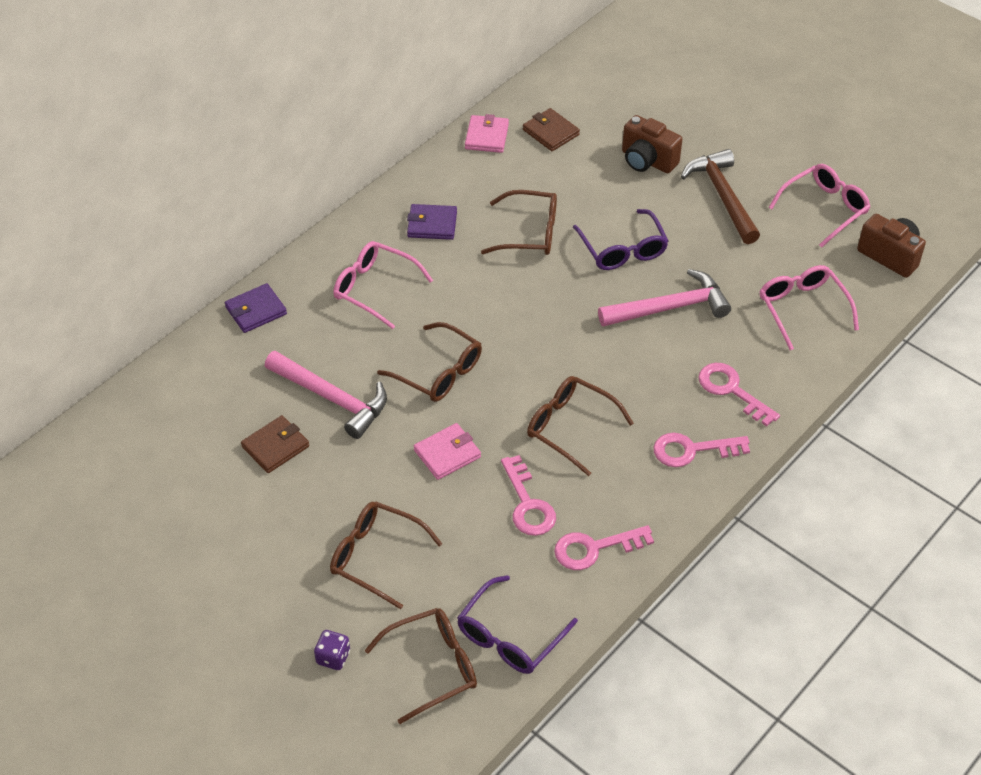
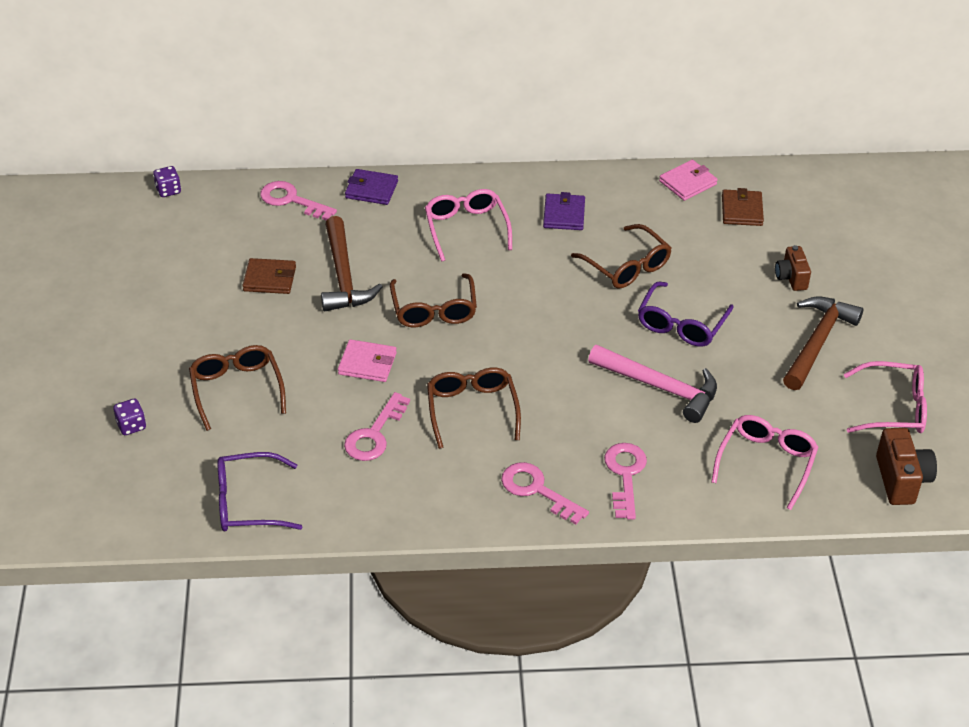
camera: 45 degrees right, 5 degrees down
(79, 438) = (168, 190): none -> purple dice
(332, 398) = (343, 276): pink hammer -> brown hammer
(432, 224) = (564, 214): purple wallet -> purple wallet turned 45 degrees clockwise
(432, 667) = (178, 480): brown glasses -> none
(594, 548) = (378, 496): pink key -> pink key (291, 200)
(647, 161) = (791, 278): brown camera -> brown camera, size x0.67

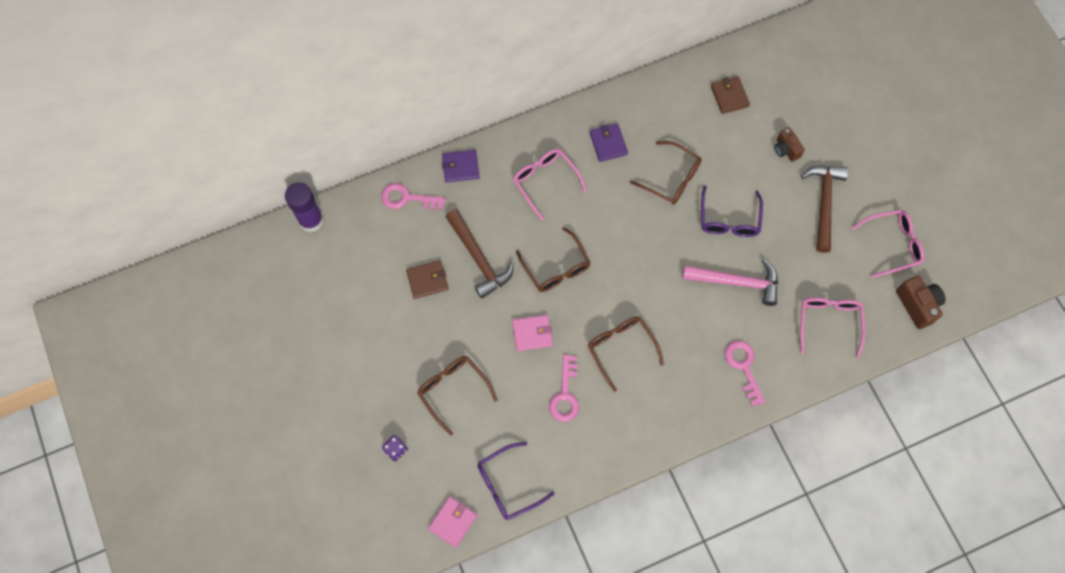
camera: 20 degrees left, 25 degrees up
(168, 190) = (311, 220): purple dice -> purple glue stick
(537, 490) = (692, 402): pink key -> none
(687, 183) = (682, 82): pink wallet -> pink wallet (452, 522)

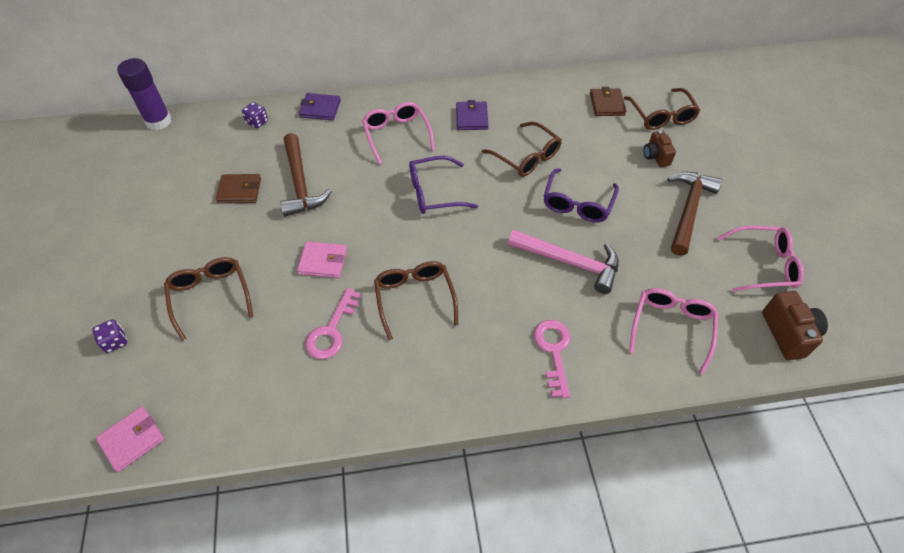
camera: 15 degrees right, 15 degrees down
(407, 198) = (257, 122): pink key -> purple dice
(508, 485) = (219, 413): purple glasses -> purple glasses (434, 192)
(556, 267) = (376, 207): brown glasses -> brown glasses (661, 116)

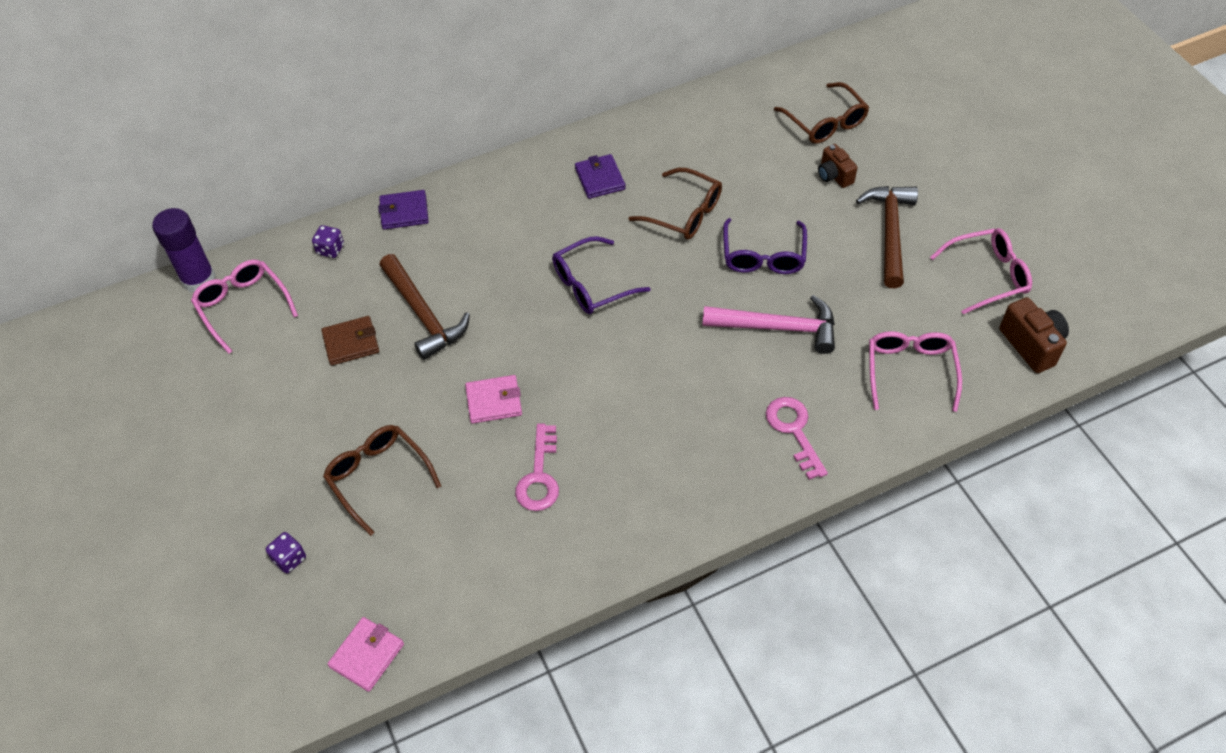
camera: 15 degrees left, 0 degrees up
(396, 135) = (516, 224): pink glasses -> pink glasses (243, 306)
(414, 298) = (619, 415): brown glasses -> none
(607, 104) = (756, 122): brown wallet -> none

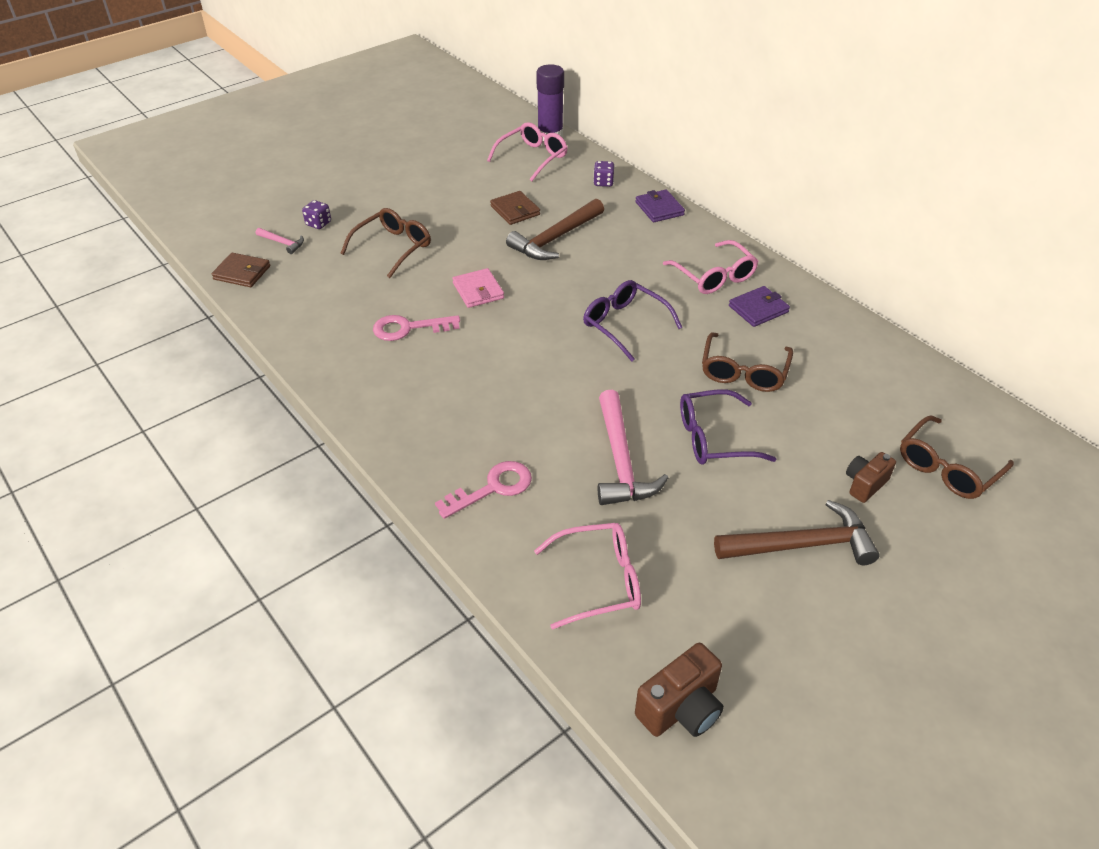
camera: 75 degrees right, 10 degrees down
(317, 604) = (282, 243): none -> pink hammer
(367, 655) = (242, 273): pink wallet -> brown wallet
(987, 276) = (778, 652): pink glasses -> pink glasses (714, 276)

